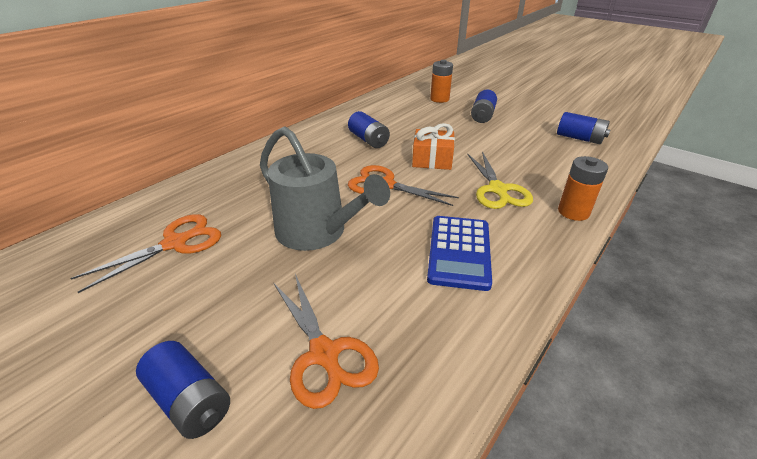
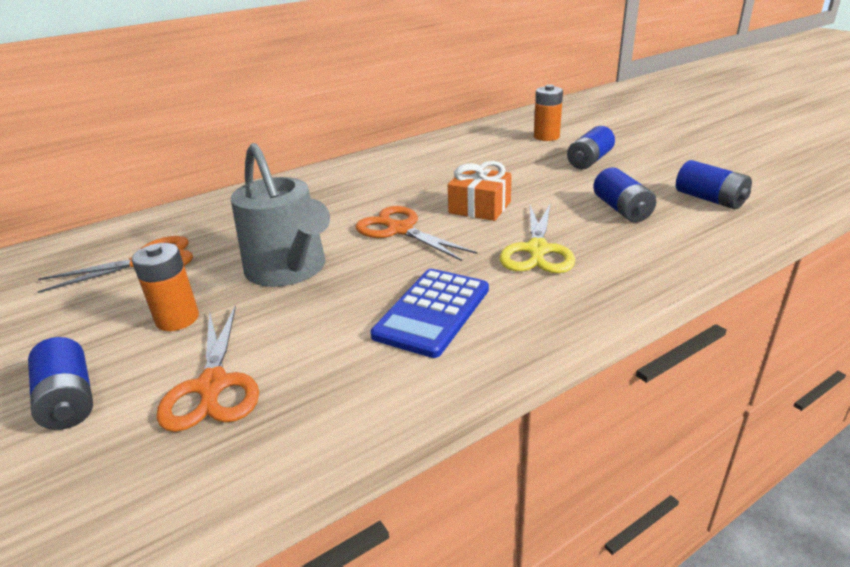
camera: 20 degrees right, 5 degrees down
(368, 140) = (419, 178): blue battery -> blue battery (622, 209)
(573, 212) = (620, 288): orange battery -> orange battery (177, 319)

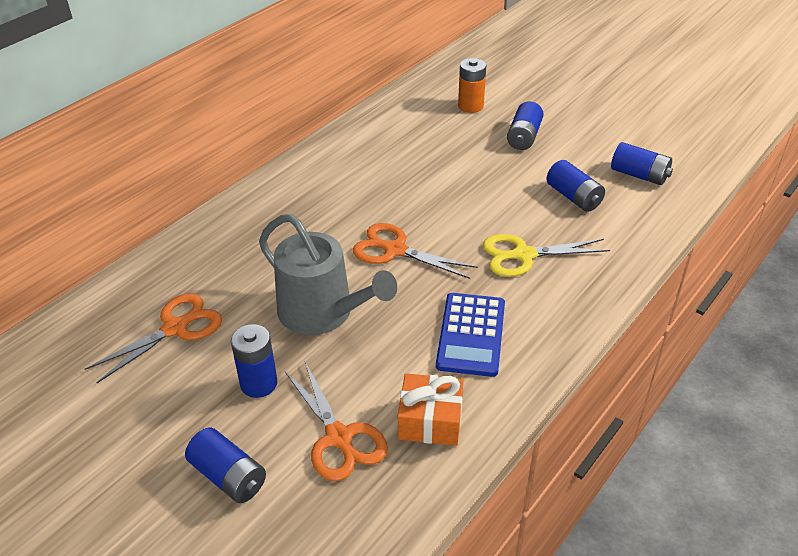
camera: 20 degrees left, 10 degrees up
(177, 319) = (258, 383): orange battery -> blue battery
(480, 207) = (452, 212): orange gift -> orange gift (430, 421)
(537, 250) = (524, 255): yellow scissors -> yellow scissors turned 90 degrees clockwise

